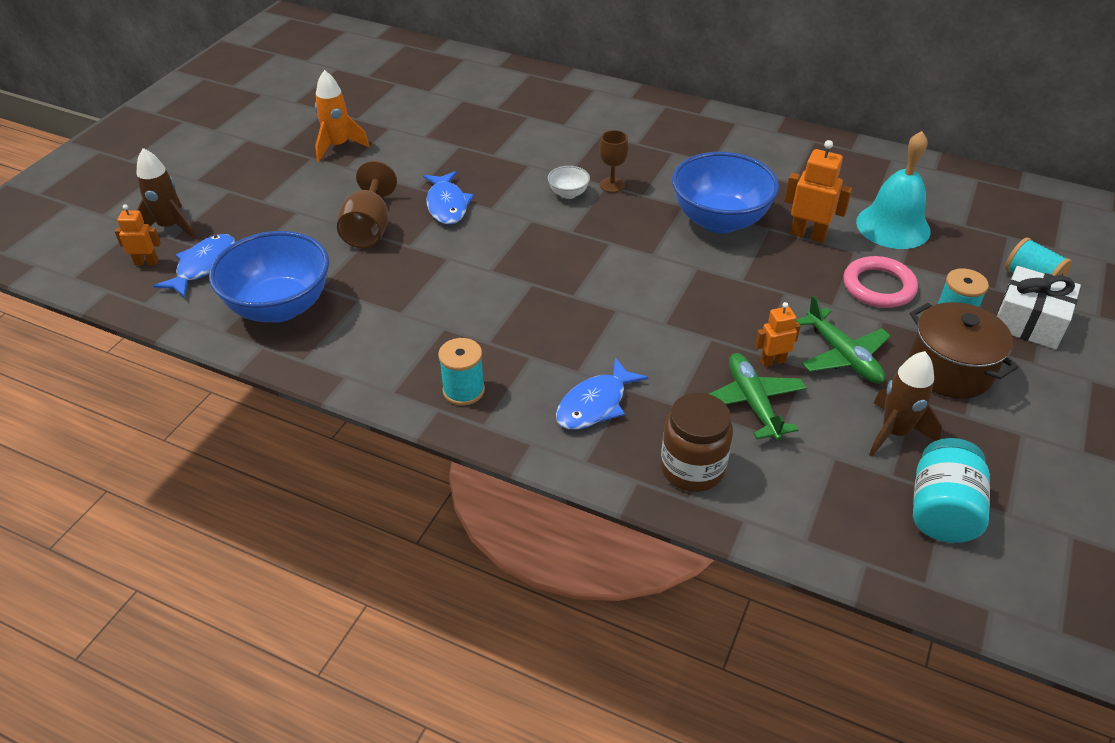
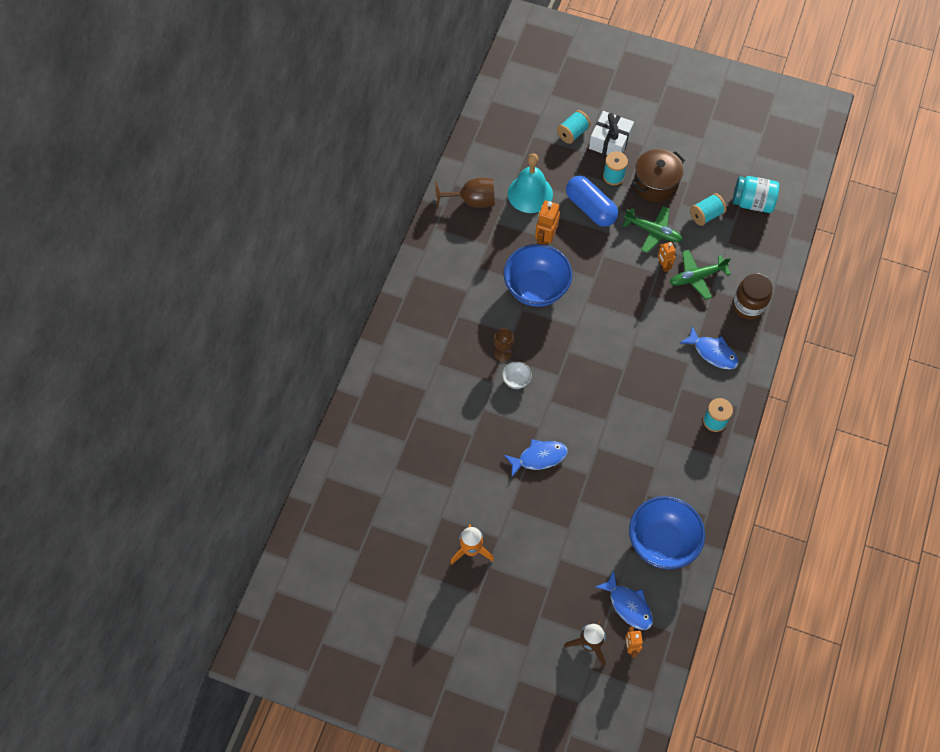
camera: 95 degrees left, 20 degrees up
(203, 266) = (628, 605): blue fish -> blue fish turned 150 degrees counterclockwise
(369, 229) = (573, 504): brown goblet -> brown goblet (472, 201)
(843, 356) = (653, 232): green plane -> green plane turned 60 degrees clockwise
(878, 286) = (590, 208): pink ring -> blue capsule
(894, 433) = (706, 215): brown rocket -> turquoise spool

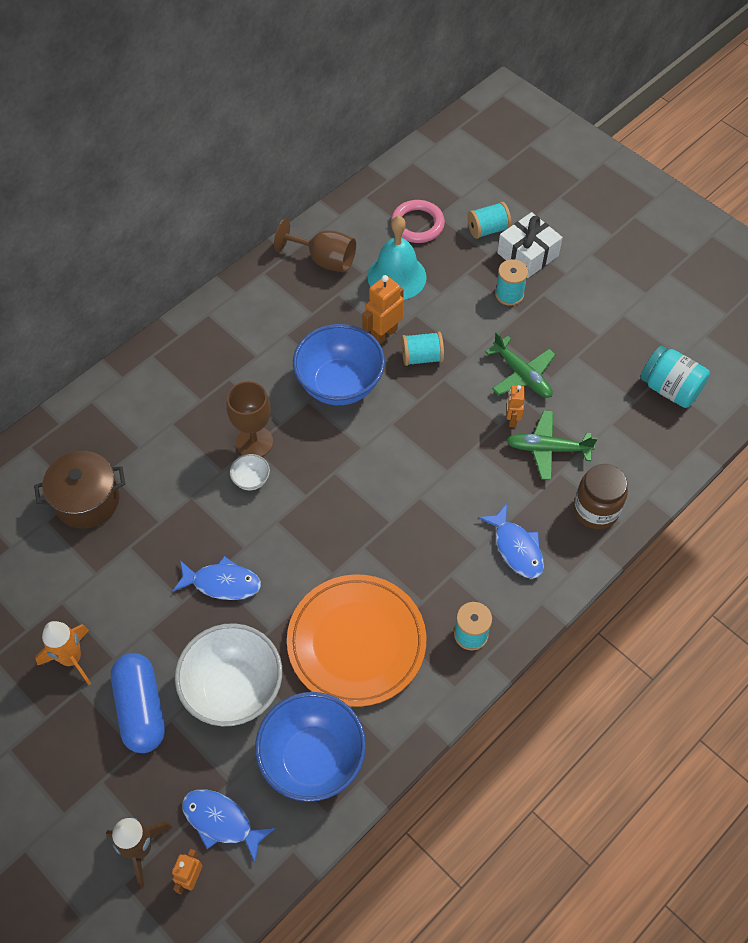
camera: 25 degrees right, 5 degrees down
(503, 353) = (254, 442): brown goblet -> brown goblet, size x1.58
(522, 148) = (417, 224): none -> pink ring
(587, 522) = (233, 689): none -> white bowl
(590, 208) = (460, 319): blue capsule -> blue capsule (141, 709)
(628, 605) = (221, 821): blue fish -> blue fish turned 135 degrees clockwise
(647, 457) = (356, 642): none -> orange plate
(655, 184) = (556, 322): brown pot -> brown pot (87, 501)
(706, 215) = (601, 381): turquoise spool -> turquoise spool (422, 357)

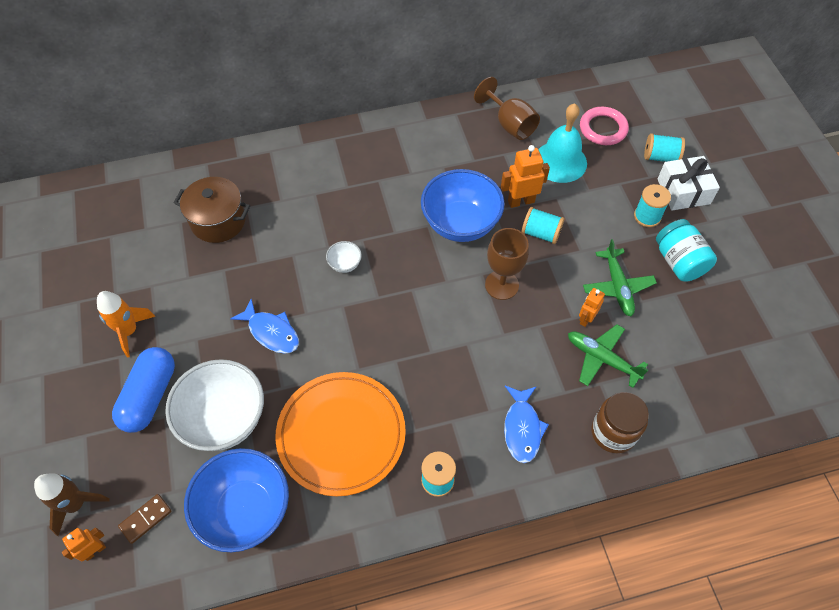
camera: 30 degrees right, 0 degrees up
(221, 821) = (146, 519): blue fish -> brown domino
(254, 442) = (366, 237): brown goblet -> brown goblet (501, 285)
(670, 388) = (747, 361): turquoise jar -> turquoise jar (679, 261)

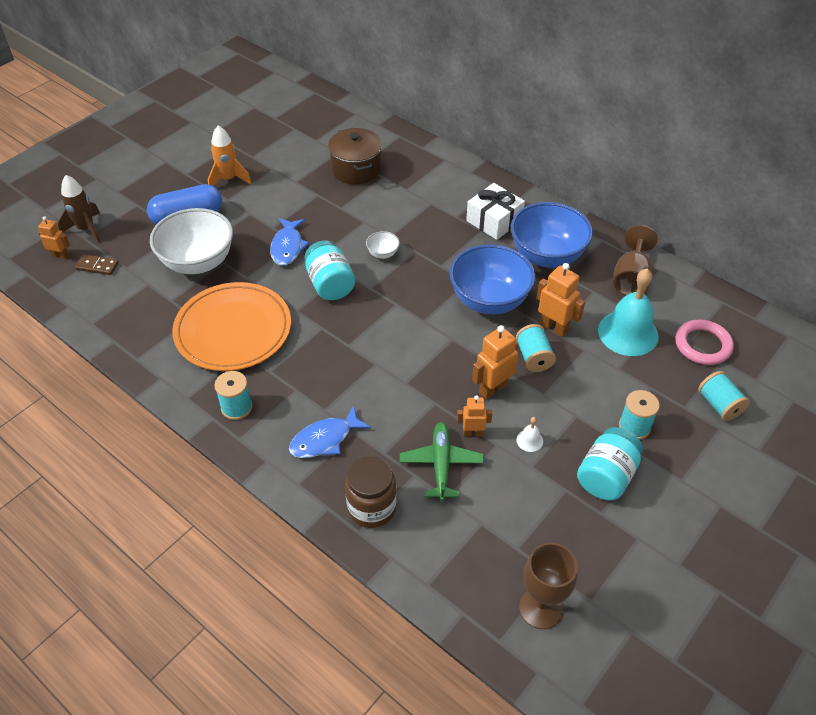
camera: 55 degrees right, 10 degrees down
(245, 510) = (136, 311): blue bowl -> blue bowl (547, 256)
(348, 325) = (330, 284): none -> turquoise jar
(501, 285) = (453, 357): brown goblet -> brown goblet (541, 608)
(552, 279) = (493, 389): none -> orange robot
(617, 287) = (529, 440): green plane -> white bell
(683, 191) = (696, 442): white gift -> white gift (494, 221)

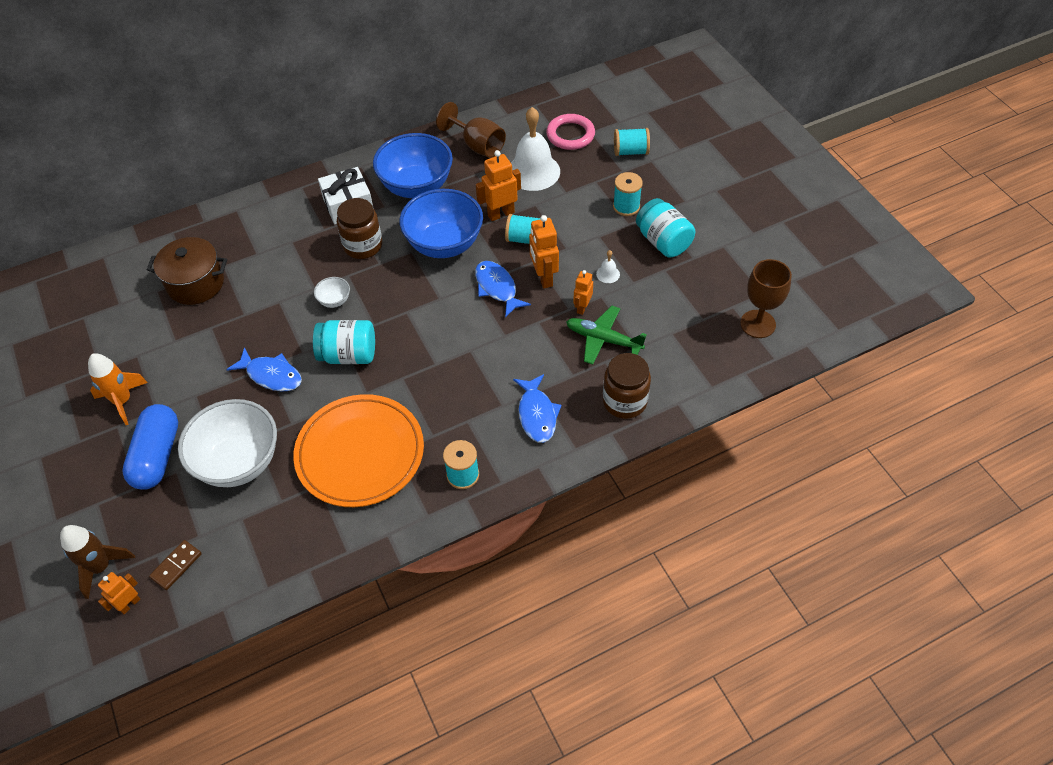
camera: 65 degrees left, 5 degrees up
(453, 248) = (363, 246): none -> brown jar
(459, 357) = (497, 288): none -> blue fish
(628, 333) = (533, 171): turquoise bell -> white bell

